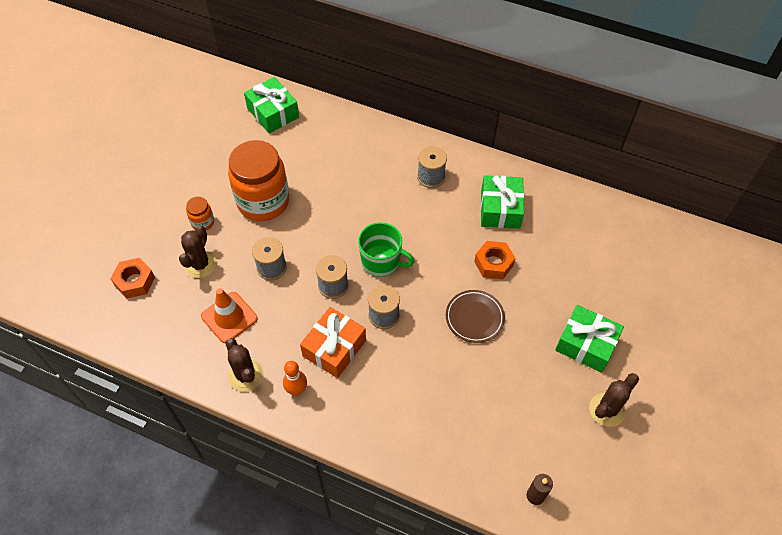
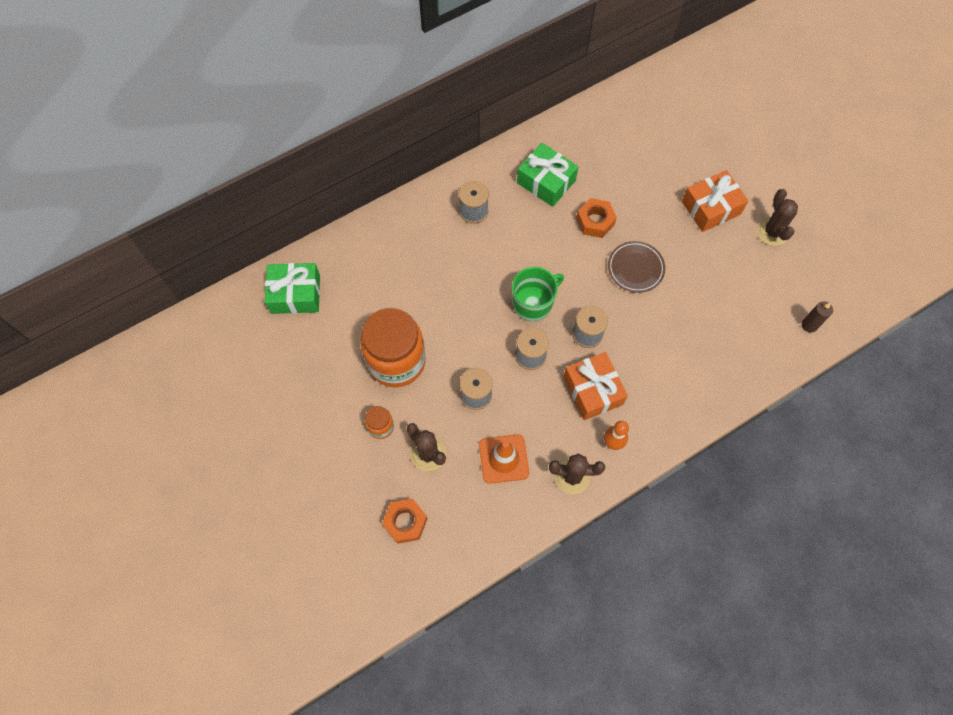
camera: 55 degrees left, 10 degrees up
(586, 344) = (711, 208): green gift -> orange gift

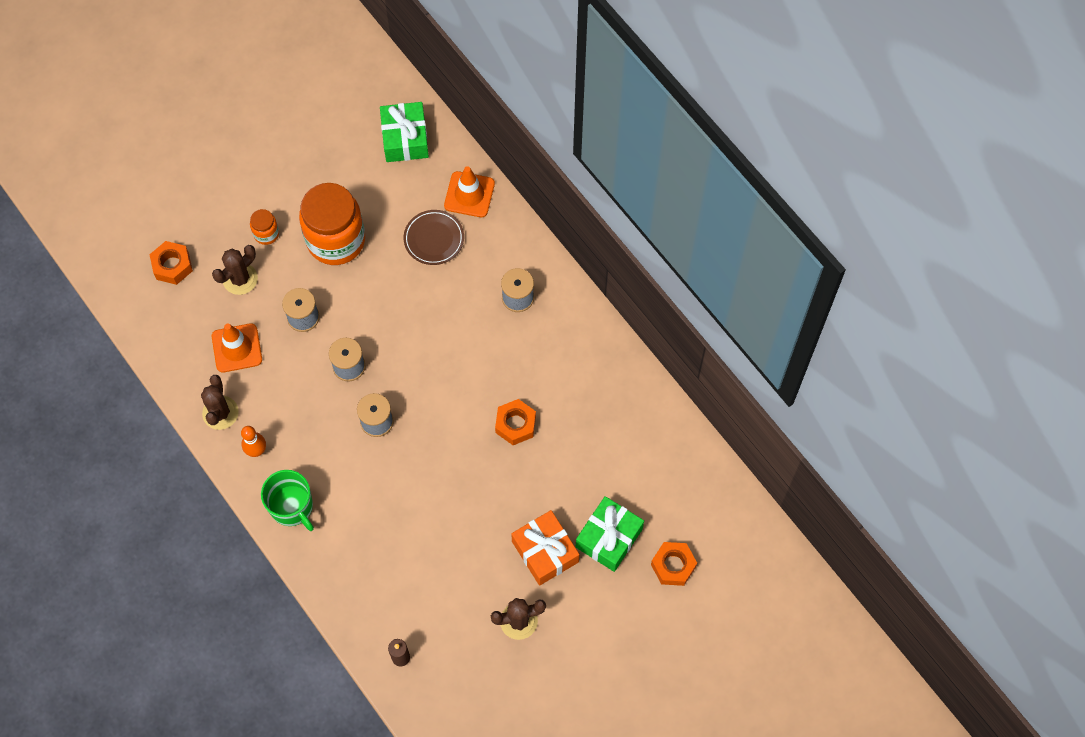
camera: 85 degrees right, 0 degrees up
(364, 243) = (469, 194): none -> orange traffic cone
(533, 303) = (409, 365): green mug -> green mug (292, 507)
(546, 181) = (563, 370): green gift -> green gift (609, 538)
(593, 390) = (312, 429): orange gift -> none
(635, 268) = (459, 469): brown plate -> brown plate (434, 239)
(721, 119) = (673, 565): none -> orange nut

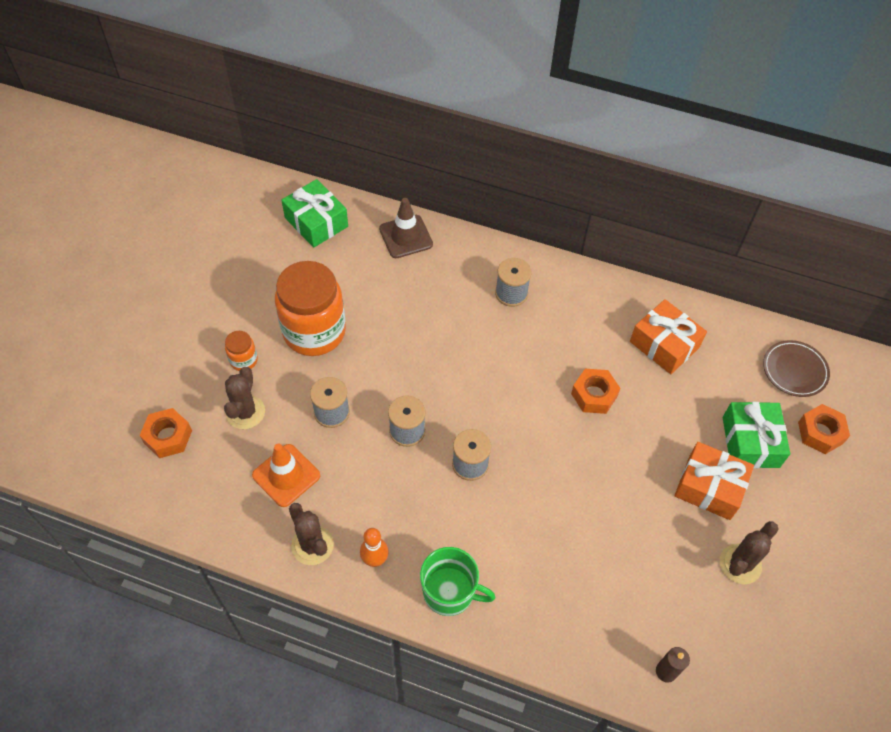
camera: 35 degrees left, 10 degrees down
(434, 239) = (402, 285): brown plate -> brown plate (794, 370)
(469, 194) = (406, 237): orange traffic cone -> brown traffic cone
(608, 417) = (664, 344): none -> orange gift

